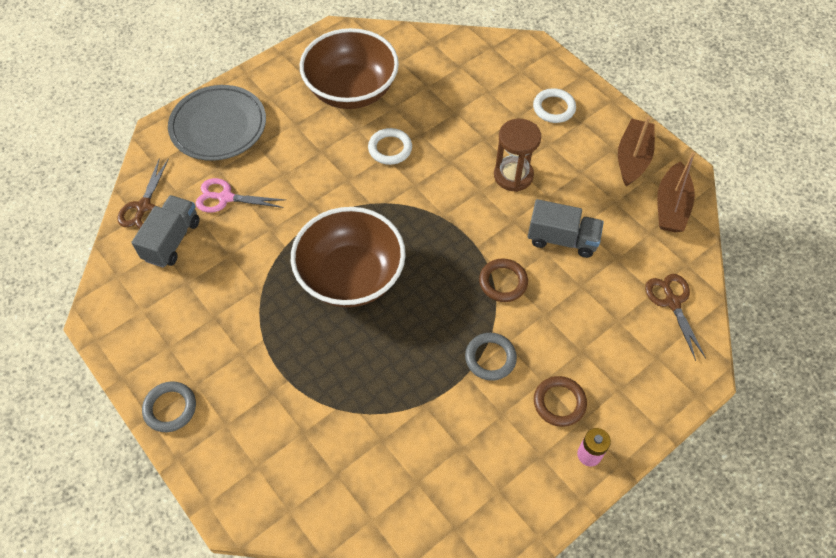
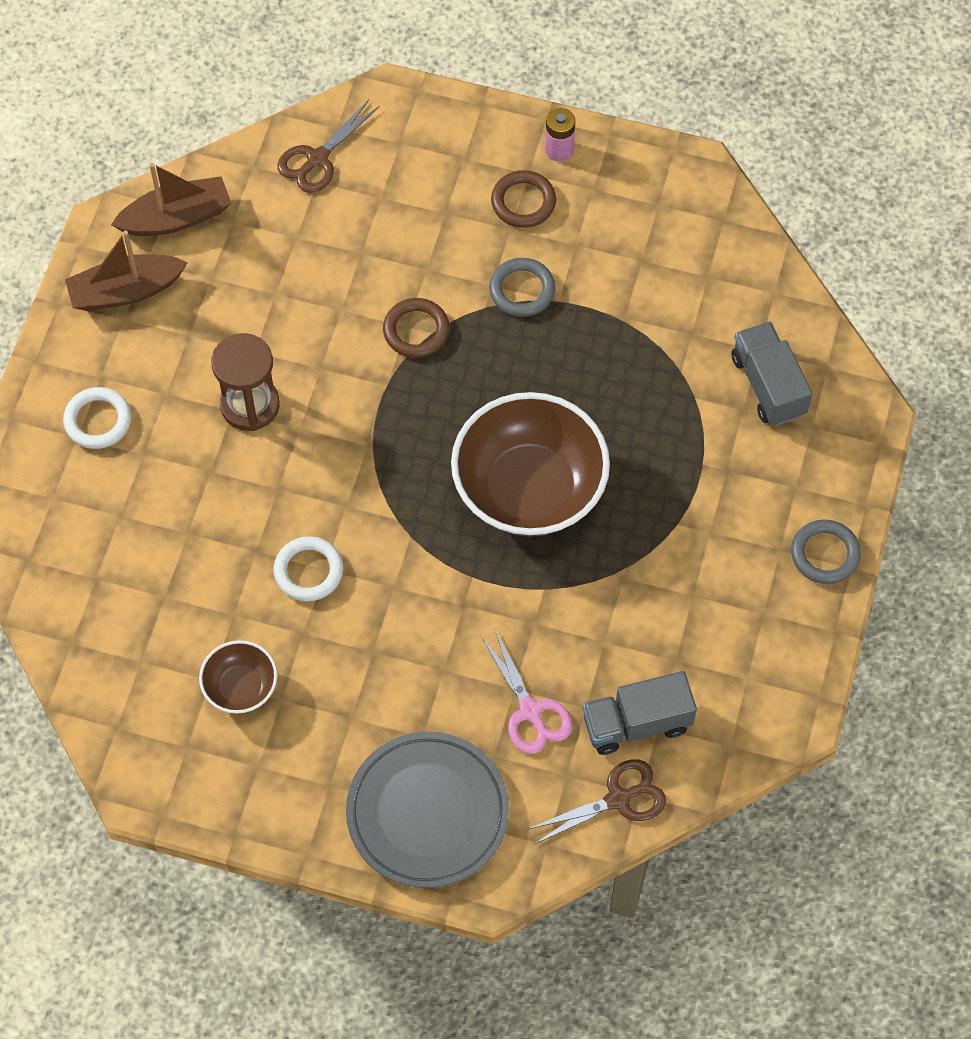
camera: 125 degrees left, 5 degrees up
(351, 90) = (240, 687): brown bowl -> brown bowl, size x0.48
(562, 239) = (310, 303): grey truck -> grey truck (768, 385)

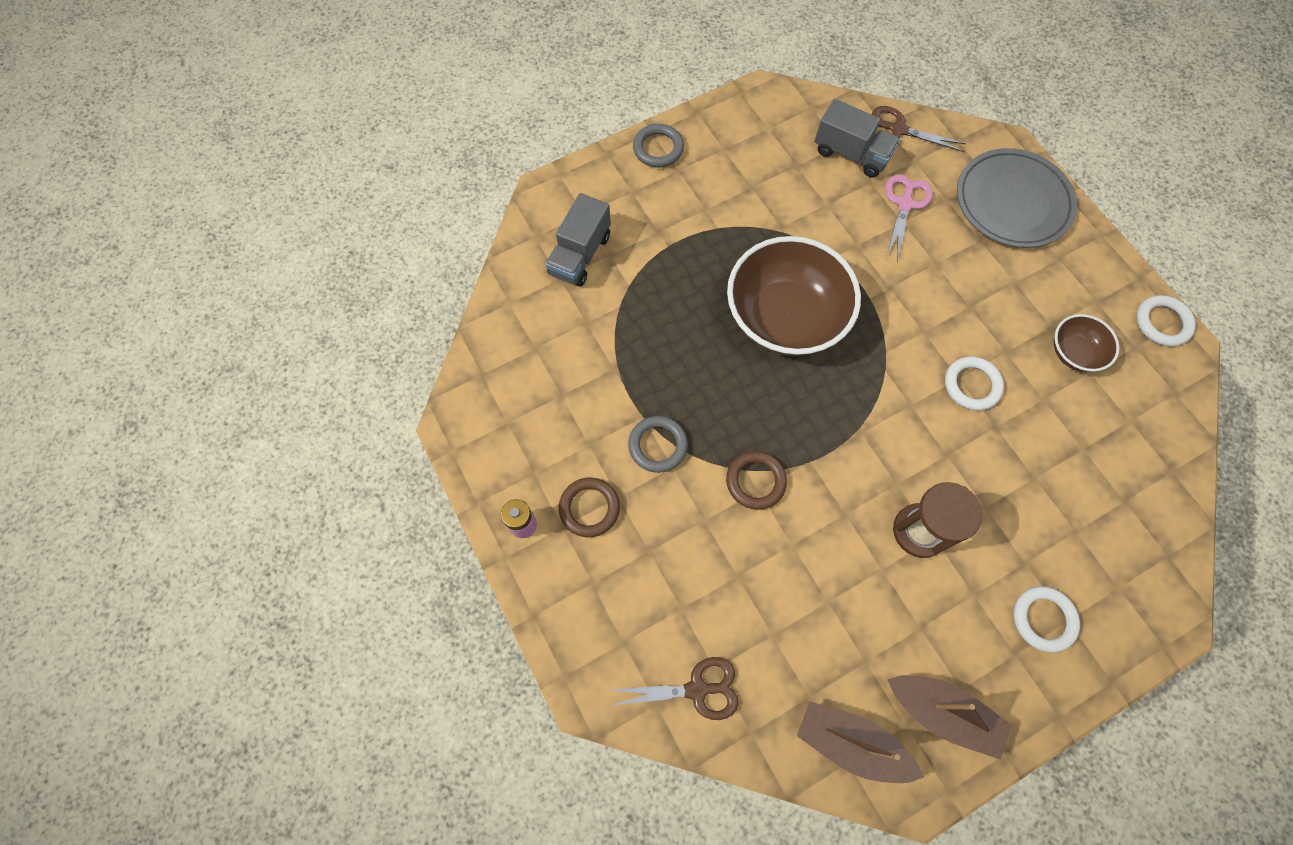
camera: 135 degrees left, 5 degrees up
(178, 797) = (1162, 323): none -> white ring

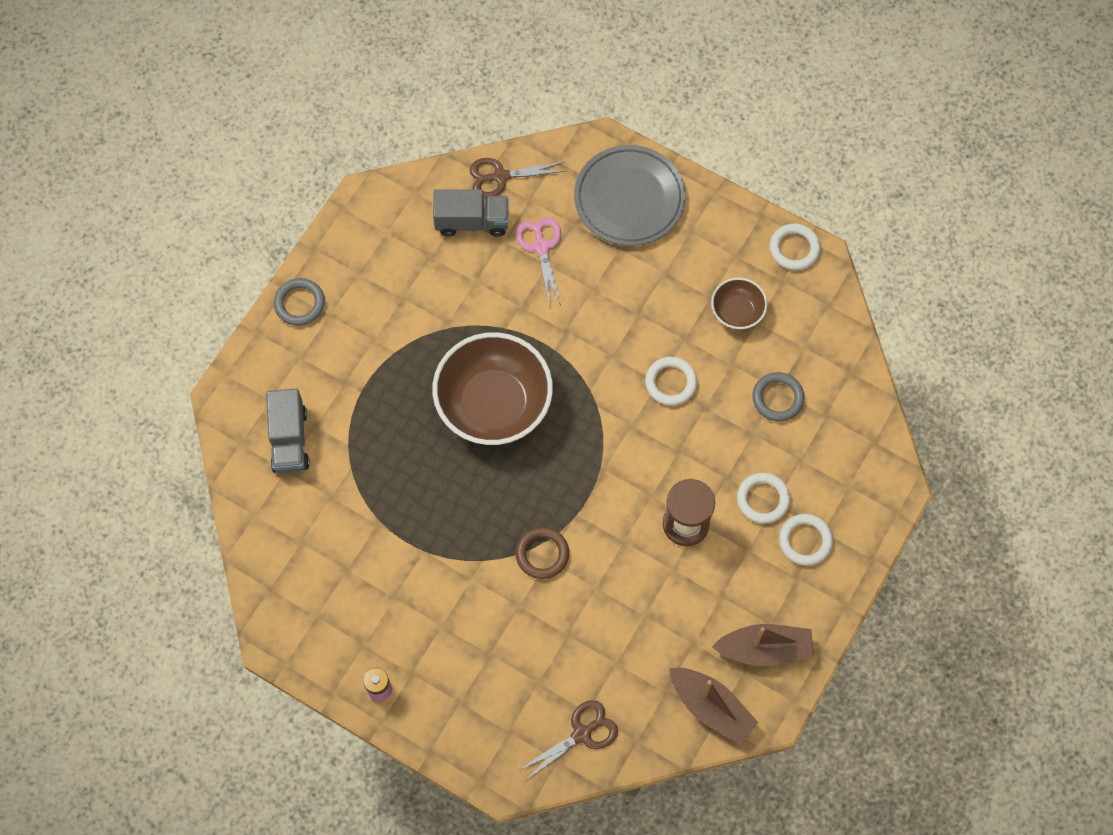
camera: 30 degrees left, 0 degrees up
(589, 508) = (424, 647): brown ring -> none
(658, 445) = (449, 568): grey ring -> grey ring (777, 398)
(851, 743) = (711, 707): brown boat -> brown boat turned 135 degrees counterclockwise
(1015, 550) = (763, 499): none -> white ring

